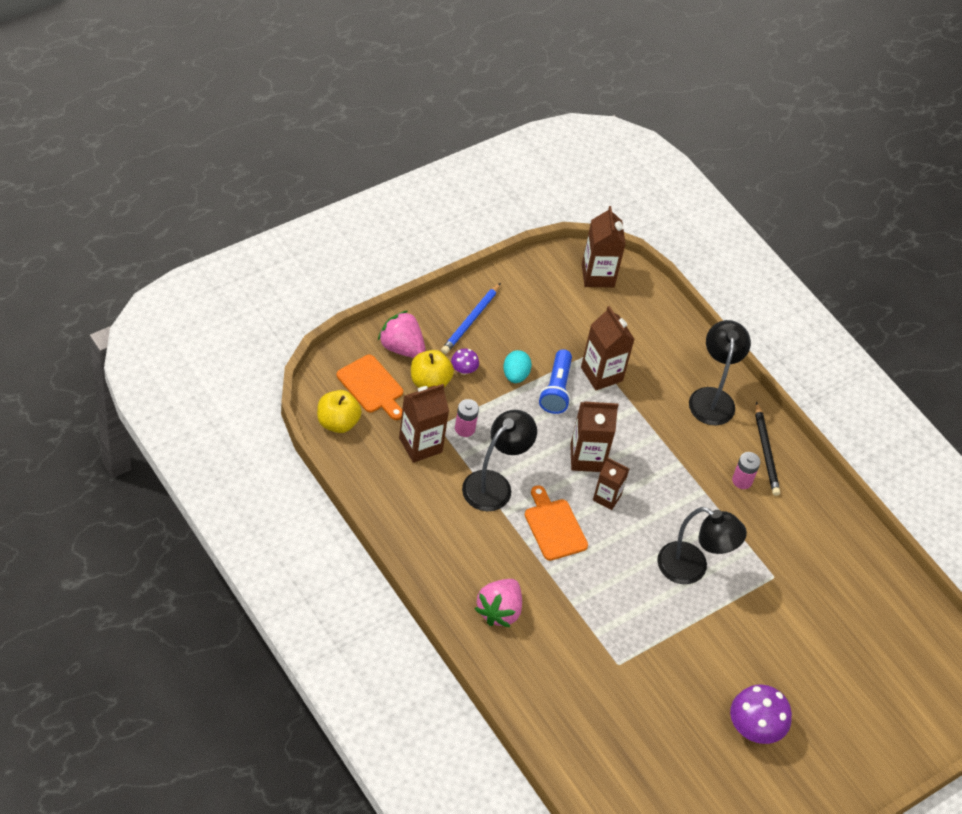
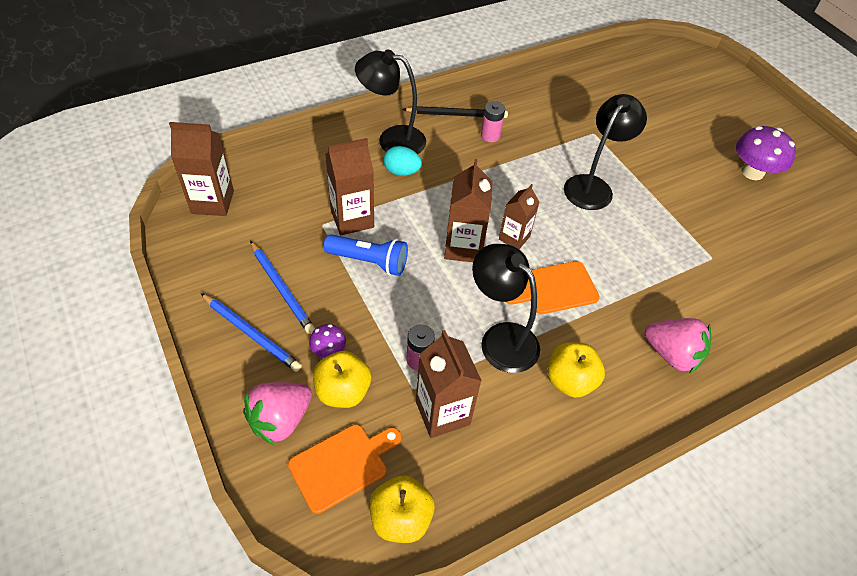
camera: 80 degrees left, 0 degrees up
(461, 531) = (569, 380): none -> yellow apple
(515, 375) = (343, 297): turquoise egg -> turquoise egg (401, 172)
(516, 334) = (282, 288): none -> blue pencil

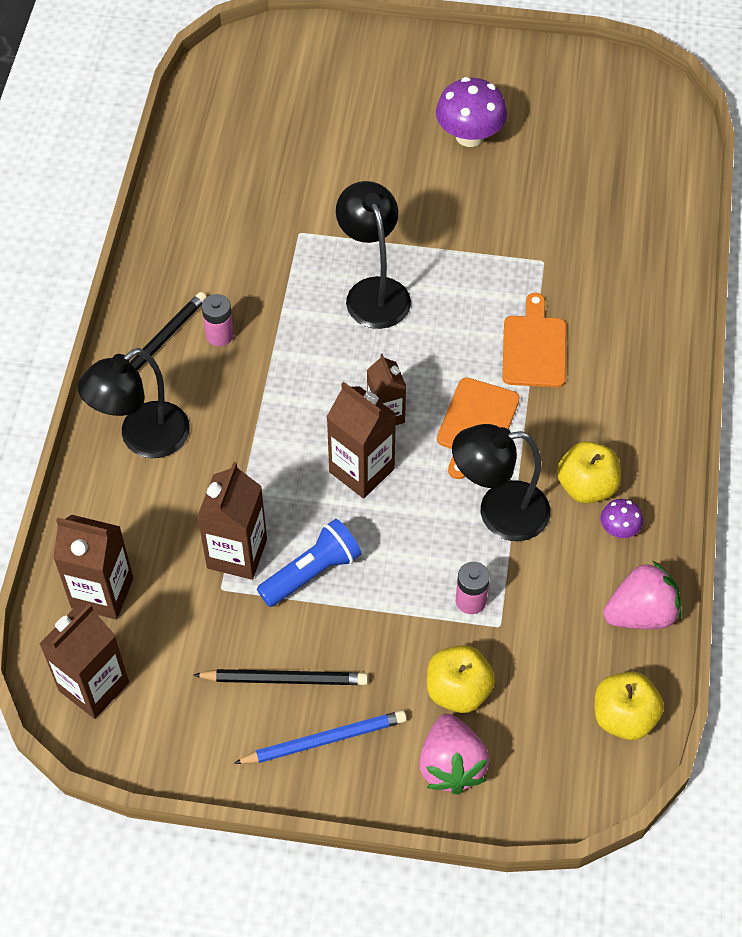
camera: 50 degrees left, 5 degrees up
(282, 288) = (284, 679): blue pencil -> black pencil
(328, 350) = (400, 677): purple mushroom -> purple mushroom (619, 529)
(342, 465) = (538, 736): orange cutting board -> orange cutting board (534, 347)
(401, 172) = (204, 461): turquoise egg -> none
(442, 413) = (544, 617): brown carton -> brown carton (102, 593)
(671, 354) = (619, 382): pink strawberry -> pink strawberry (641, 613)

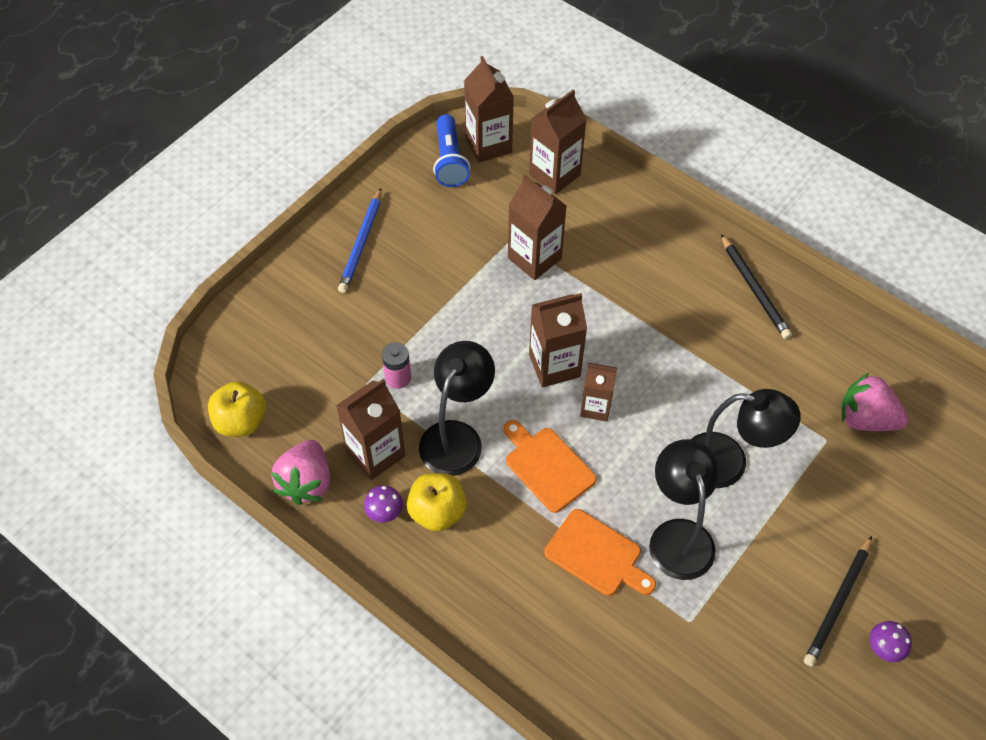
camera: 120 degrees right, 0 degrees up
(143, 438) = (669, 245): black lamp -> black lamp (678, 535)
(219, 335) = (742, 333): pink battery -> none
(284, 679) = (420, 242): black pencil -> black pencil (838, 603)
(312, 572) = (489, 294): blue flashlight -> blue flashlight (449, 161)
(451, 765) = (290, 302): pink strawberry -> pink strawberry (866, 419)
(458, 690) = (337, 333): yellow apple -> none
(469, 136) = (884, 648): purple mushroom -> purple mushroom, size x0.51
(567, 571) = (375, 453): none -> brown carton

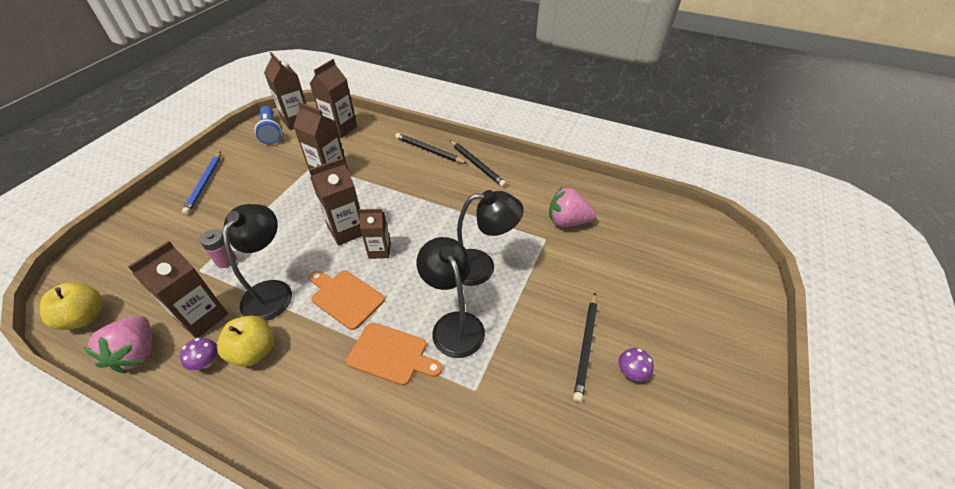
camera: 15 degrees left, 10 degrees down
(685, 247) = (429, 151): none -> black pencil

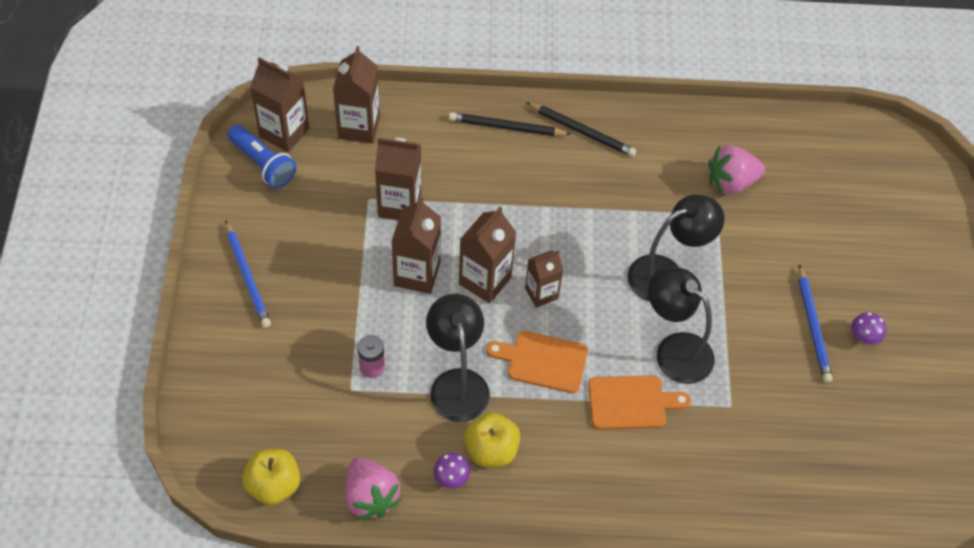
camera: 25 degrees left, 10 degrees up
(202, 317) = (405, 438): brown carton -> brown carton (417, 274)
(586, 346) = (813, 326): black pencil -> blue pencil

